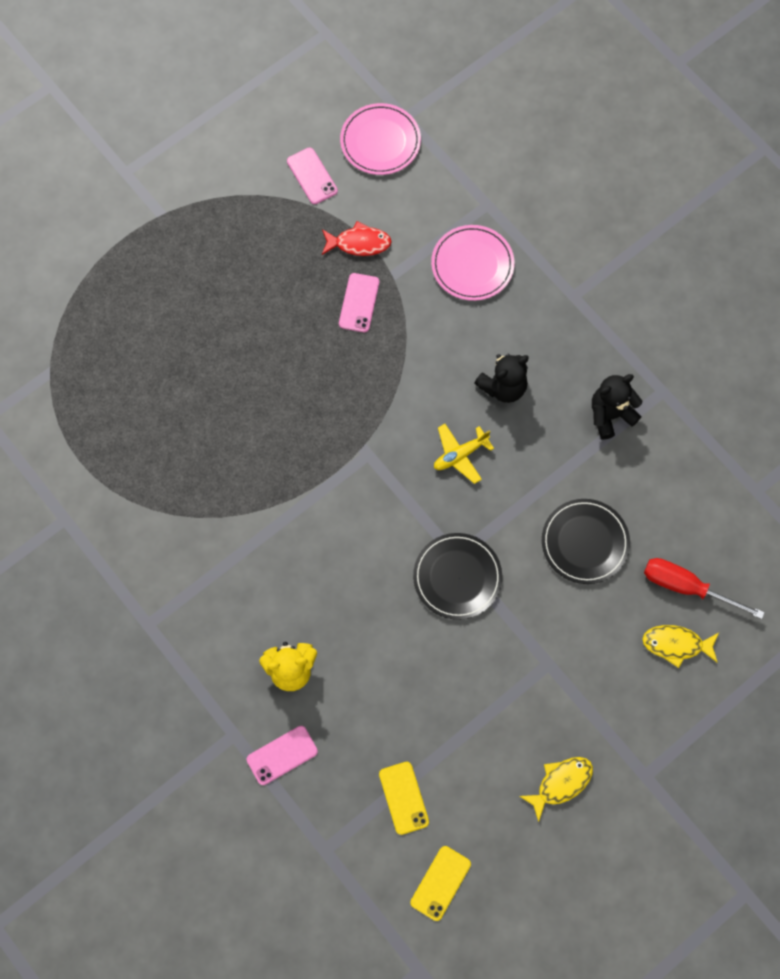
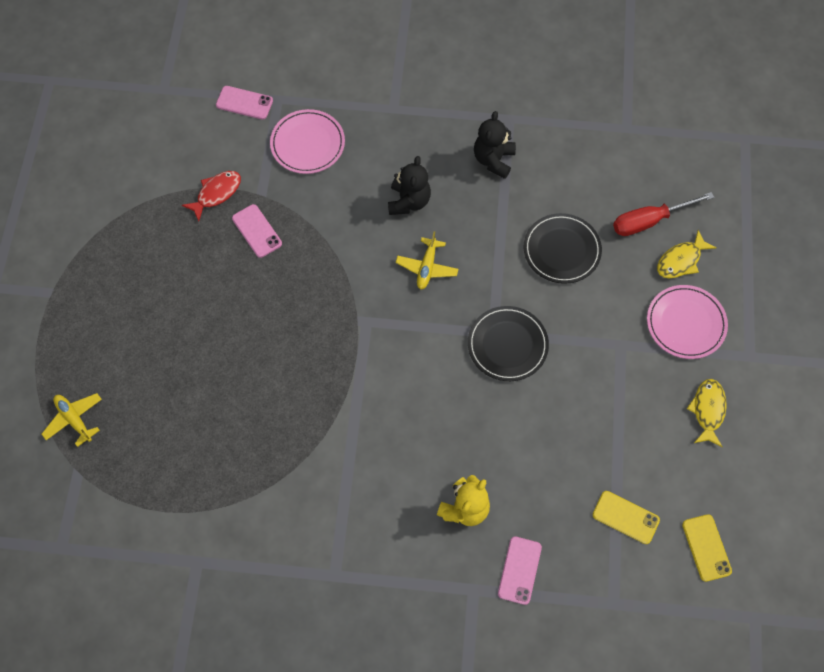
camera: 45 degrees left, 5 degrees down
(84, 330) = (74, 419): none -> yellow plane
(312, 176) = (137, 178): pink phone -> pink phone (244, 103)
(380, 141) = (162, 118): pink plate -> pink plate (686, 323)

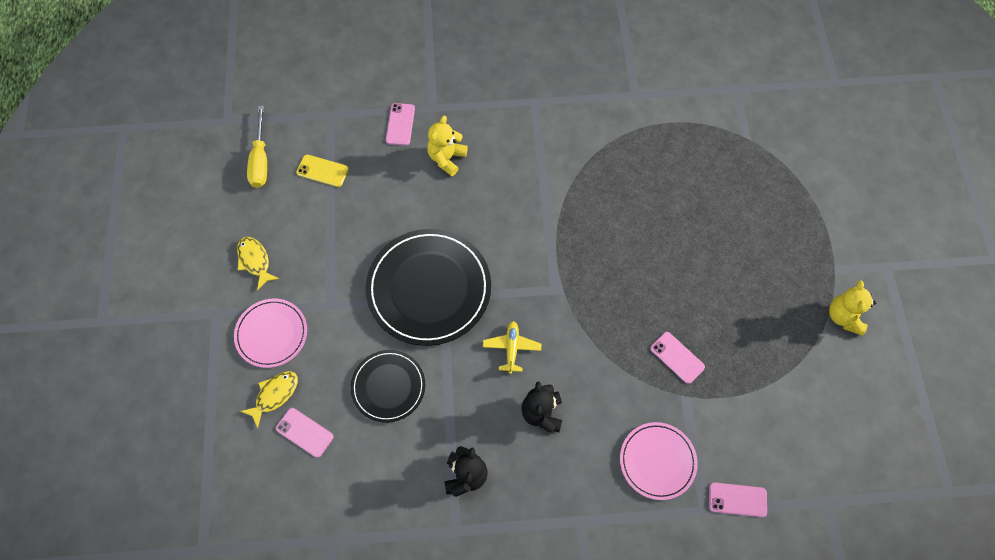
camera: 170 degrees right, 0 degrees up
(66, 243) = (844, 317): none -> yellow teddy bear
(74, 419) = (767, 173): yellow plane -> none
(216, 193) = (728, 389): red fish -> none
(507, 345) = (429, 289): black plate -> black plate, size x1.76
(649, 221) = (304, 432): red screwdriver -> pink phone
(706, 547) = (260, 160): yellow phone -> yellow screwdriver
(708, 410) = (255, 261): yellow fish -> yellow fish turned 150 degrees clockwise

